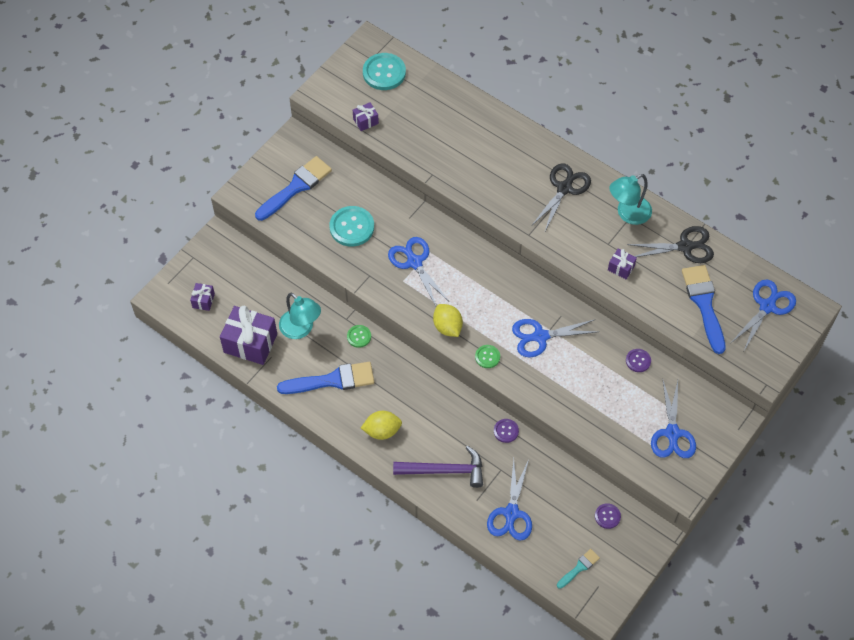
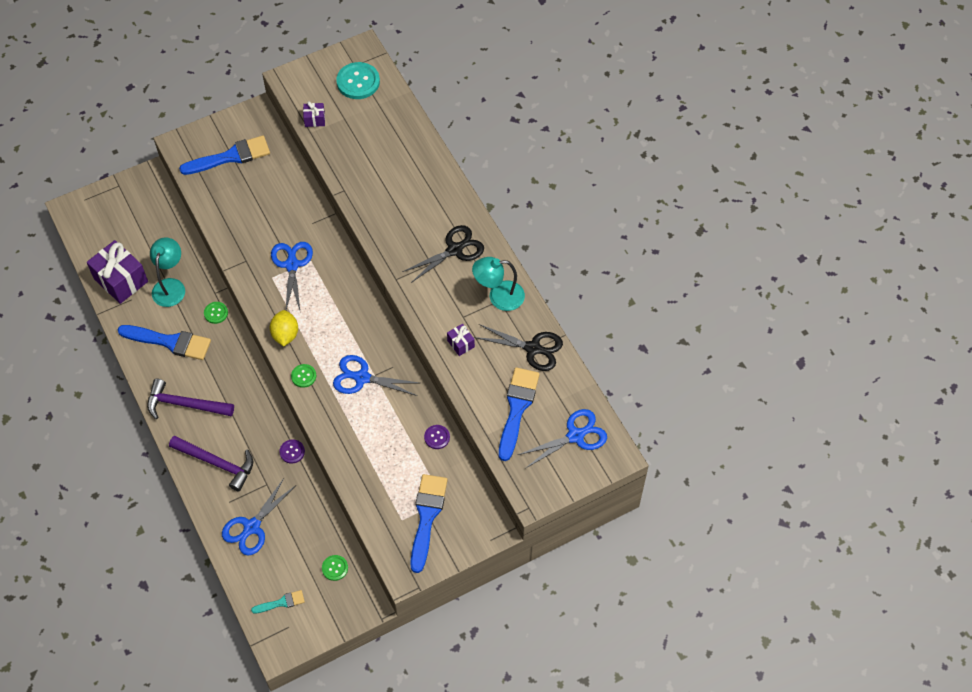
camera: 25 degrees right, 0 degrees up
(203, 300) = (104, 227): purple gift -> none
(301, 329) = (170, 286): turquoise lamp -> turquoise lamp turned 150 degrees counterclockwise
(352, 227) = (257, 211): turquoise button -> none
(382, 431) = (185, 404): yellow lemon -> purple hammer
(607, 516) = (335, 568): purple button -> green button
(672, 433) = (427, 517): blue scissors -> blue brush

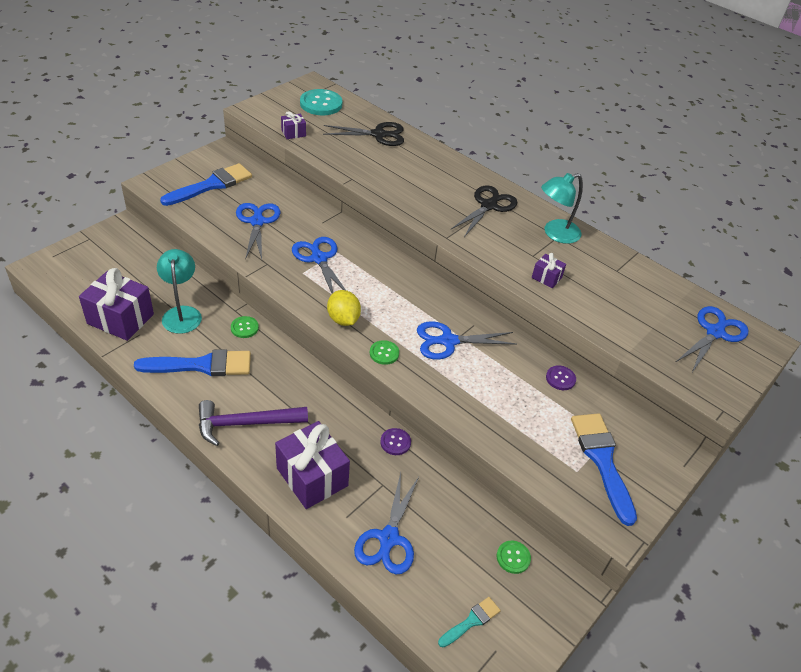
camera: 25 degrees left, 15 degrees down
(217, 463) = (312, 477): purple hammer -> purple gift
(255, 210) = (257, 222): none -> blue scissors
(517, 408) = (641, 321): blue brush -> none
(533, 348) = (617, 268): black scissors -> black scissors (378, 135)

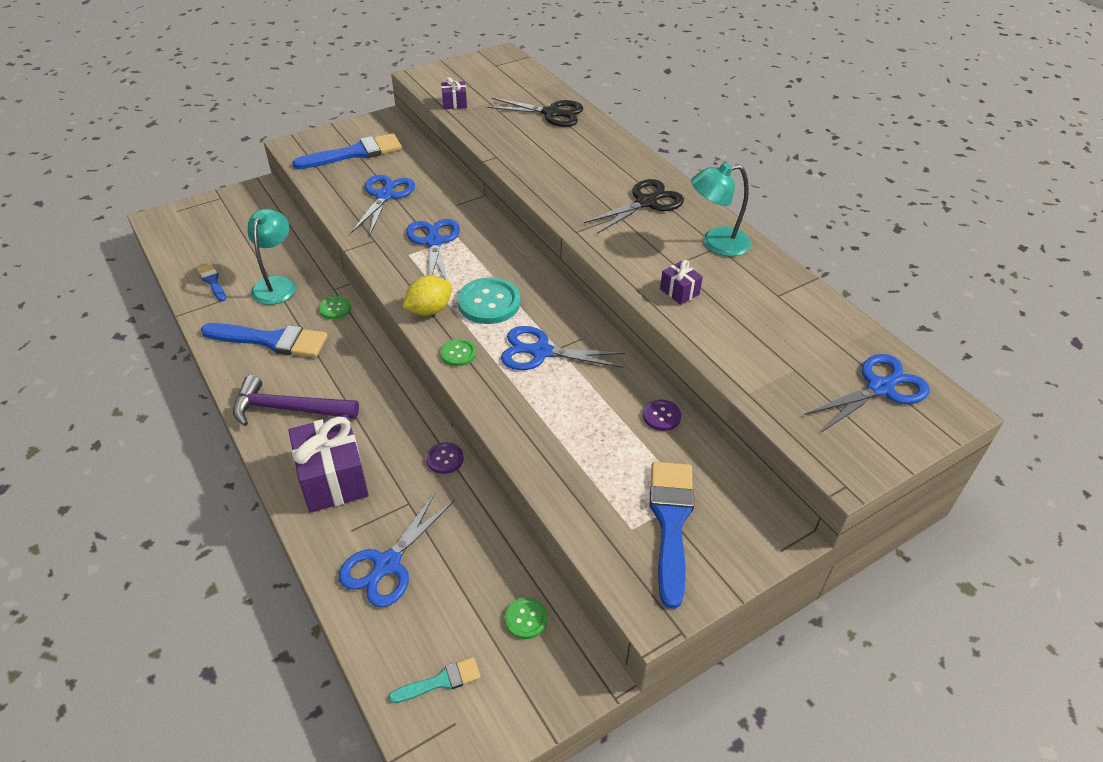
camera: 20 degrees right, 0 degrees up
(120, 319) = (212, 281): purple gift -> blue brush
(321, 104) = (501, 76): turquoise button -> turquoise button (489, 303)
(343, 319) = (429, 310): yellow lemon -> yellow lemon turned 60 degrees clockwise

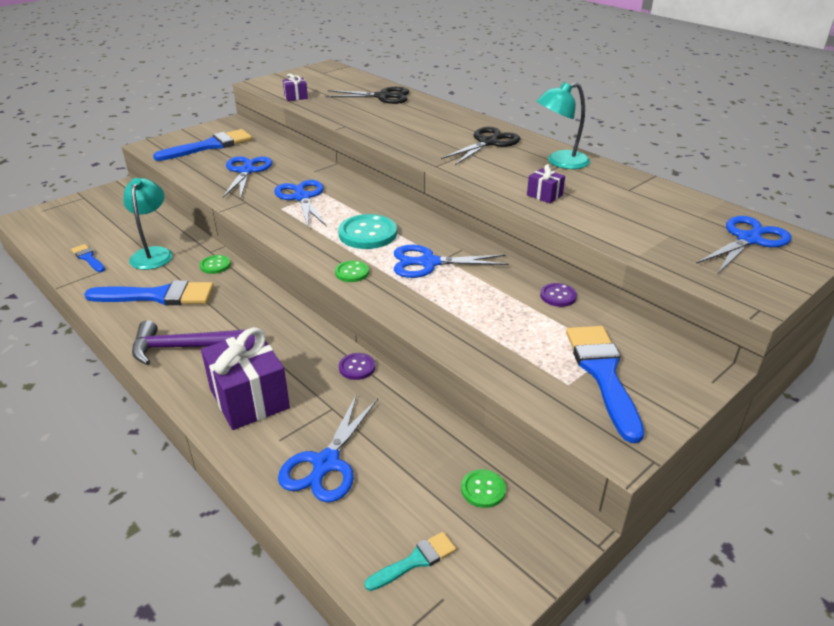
camera: 10 degrees left, 10 degrees down
(429, 310) = (314, 244): yellow lemon -> none

